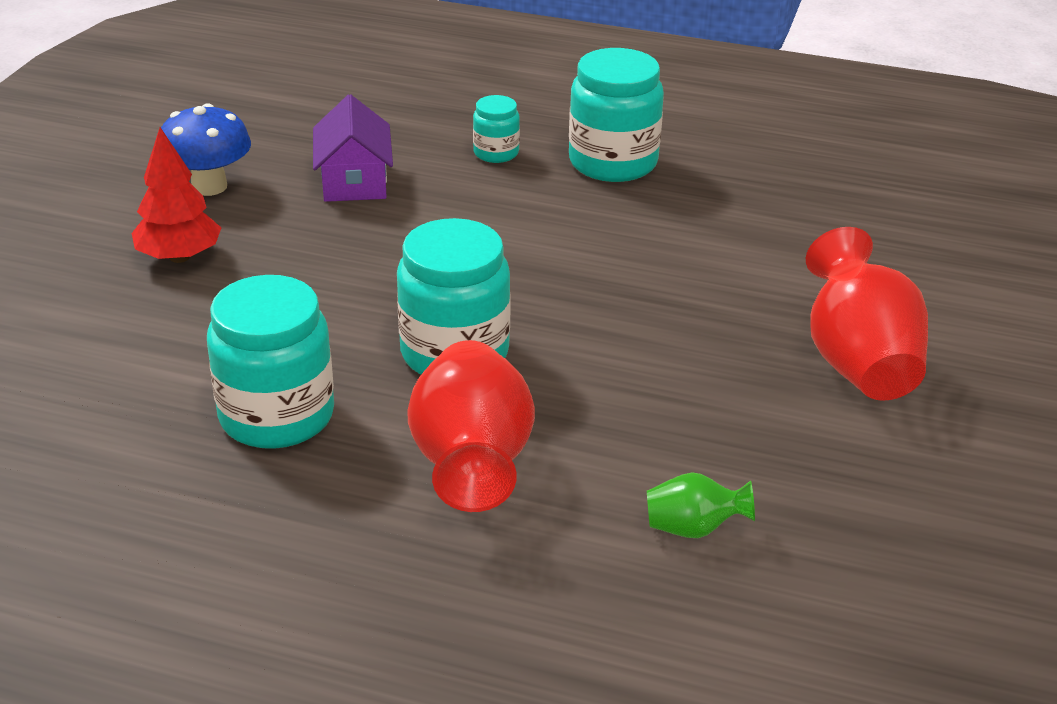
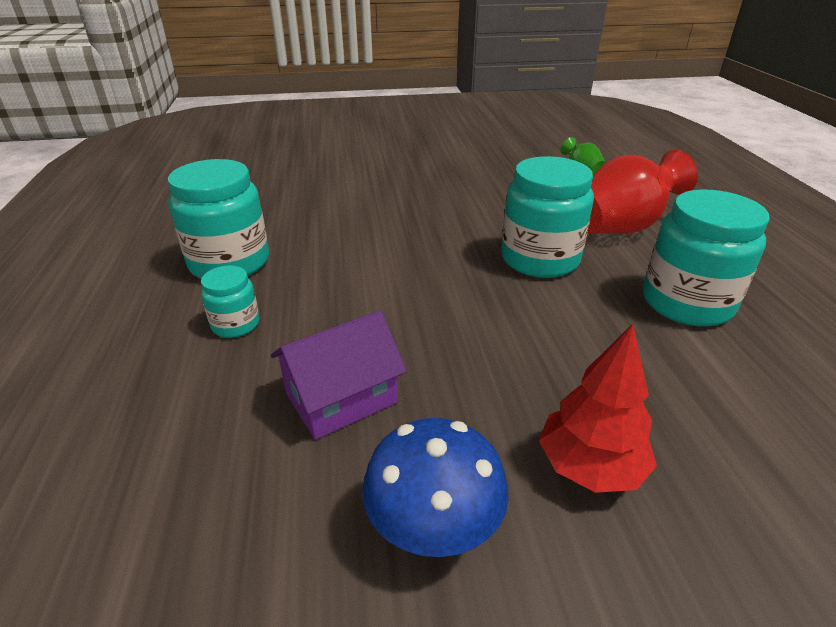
camera: 115 degrees left, 0 degrees up
(858, 362) = (417, 159): red vase -> none

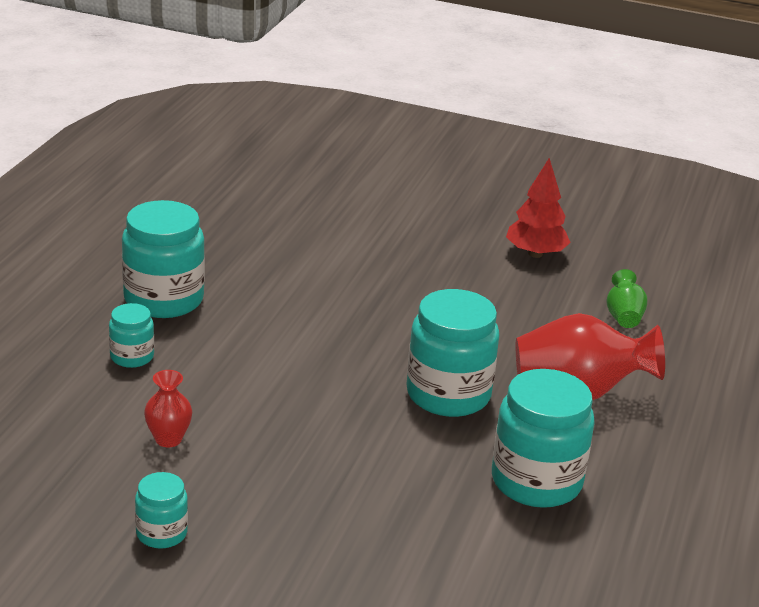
camera: 25 degrees right, 5 degrees down
(341, 398) = (168, 439): purple house -> red vase
(433, 529) = (161, 533): blue mushroom -> turquoise jar
(590, 467) = (299, 547): red tree -> red tree (535, 254)

